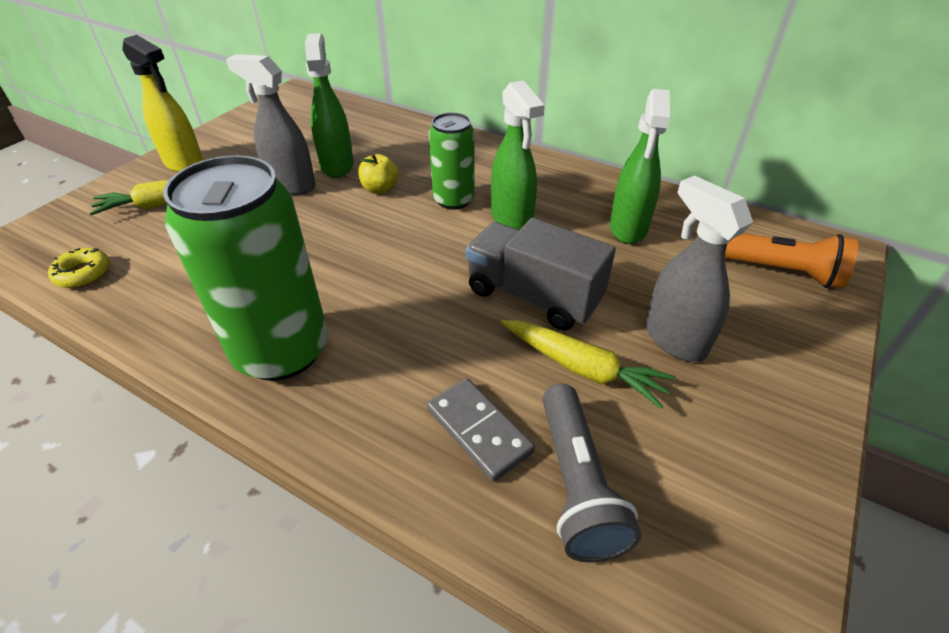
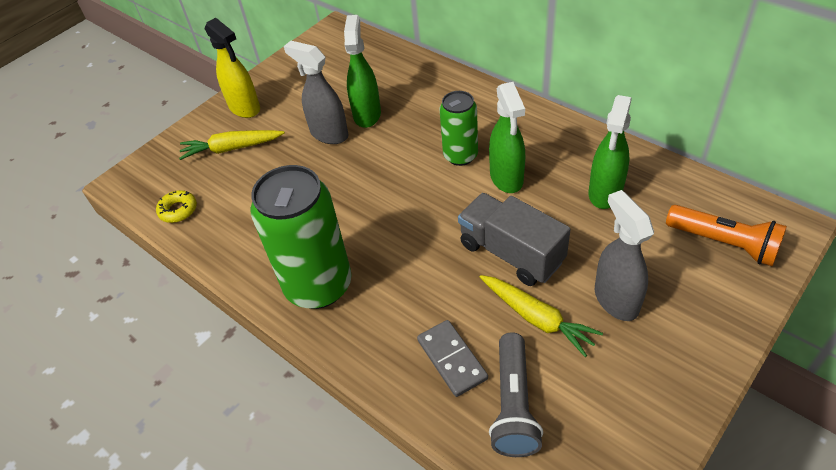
camera: 15 degrees right, 5 degrees up
(380, 189) = (400, 141): yellow apple -> none

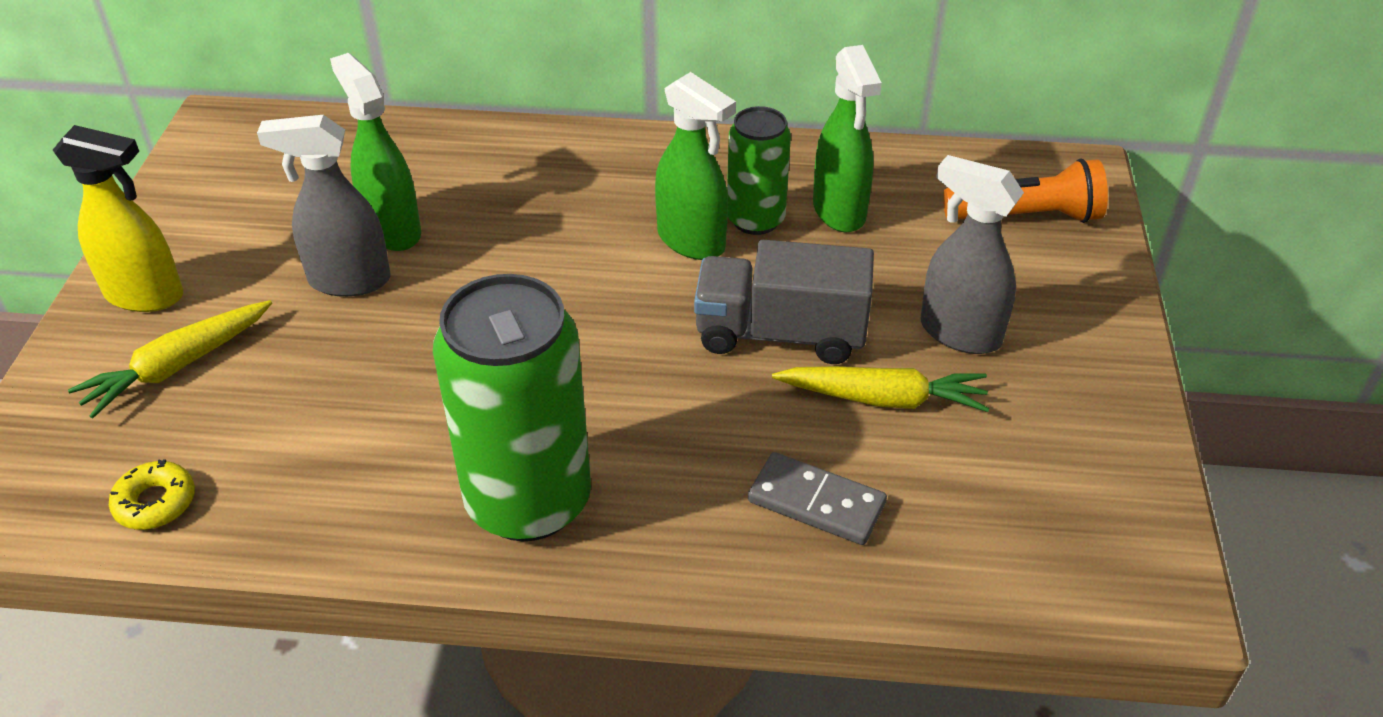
camera: 40 degrees left, 5 degrees down
(460, 156) = (597, 236): green can -> green can (755, 220)
(513, 404) = (943, 516): grey flashlight -> none

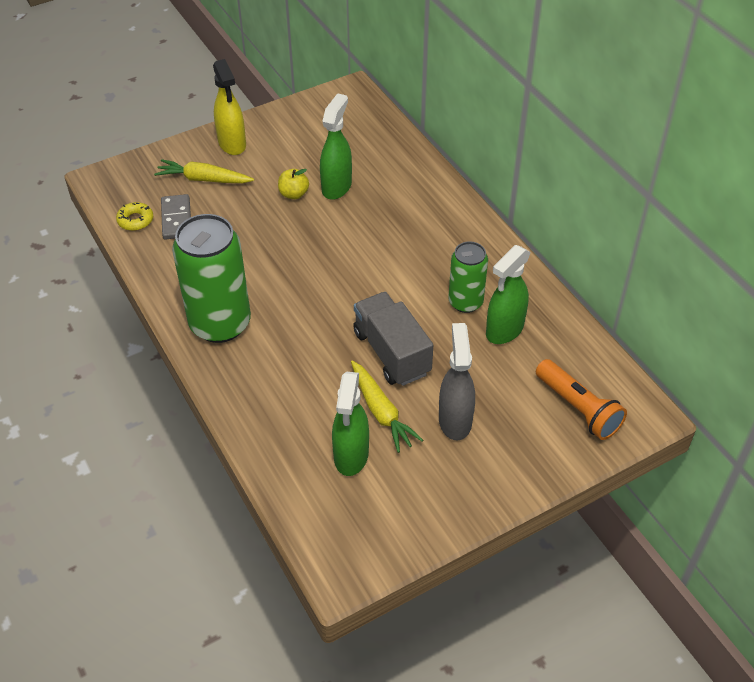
camera: 55 degrees right, 5 degrees up
(349, 281) = (294, 194): grey spray bottle -> yellow apple
(692, 241) = (426, 288): green spray bottle -> green spray bottle (351, 456)
(816, 502) = (295, 418): grey domino -> grey domino (176, 219)

